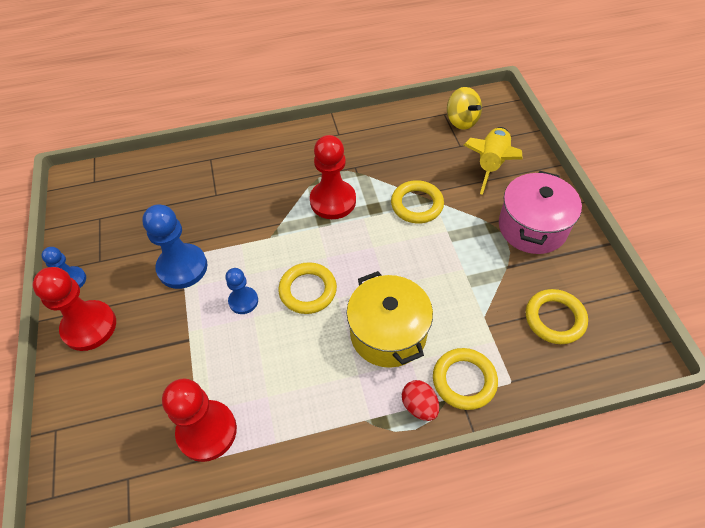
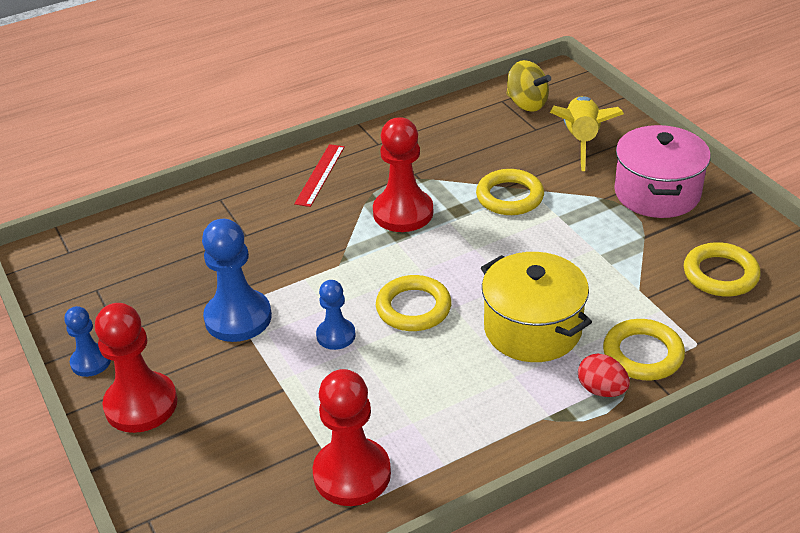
camera: 15 degrees left, 15 degrees down
(287, 153) = (320, 175): none -> red ruler

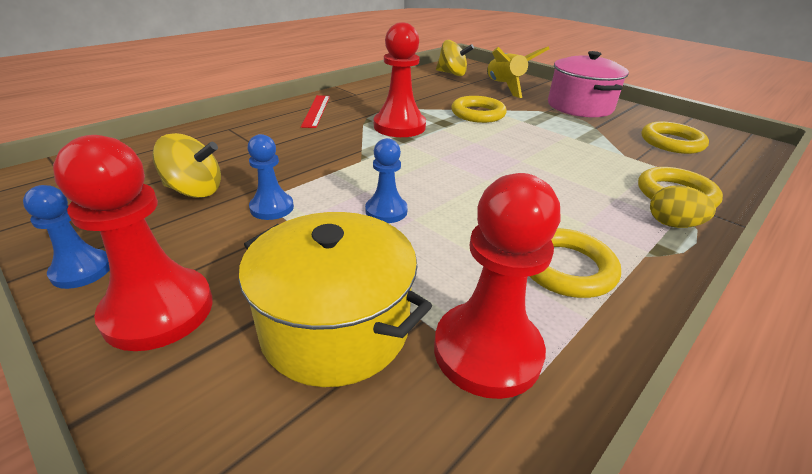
camera: 20 degrees left, 5 degrees down
(177, 288) = (195, 190): none -> yellow spinning top
(238, 318) = (272, 208): blue pawn -> blue pawn, size x0.57
(413, 308) = (450, 183): yellow ring -> yellow ring (566, 268)
(532, 329) = (568, 187): yellow pot -> yellow pot (336, 327)
(601, 390) = (672, 224): red egg -> yellow egg

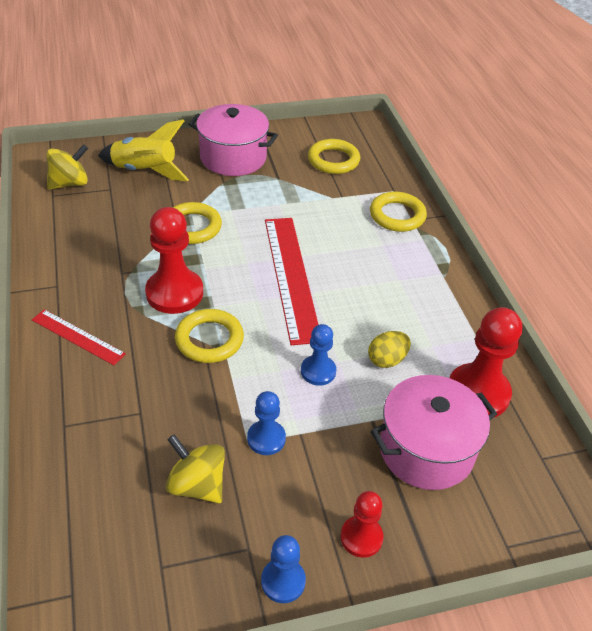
camera: 60 degrees left, 10 degrees up
(158, 311) = (361, 537): red pawn -> red pawn, size x0.57
(195, 190) = (197, 485): yellow spinning top -> yellow spinning top turned 90 degrees counterclockwise
(336, 327) = (426, 450): yellow pot -> pink pot
(489, 164) = (291, 277): none -> red ruler
(566, 268) = (435, 319): yellow ring -> yellow ring (209, 339)
(672, 224) = (425, 243): yellow egg -> yellow egg (387, 360)

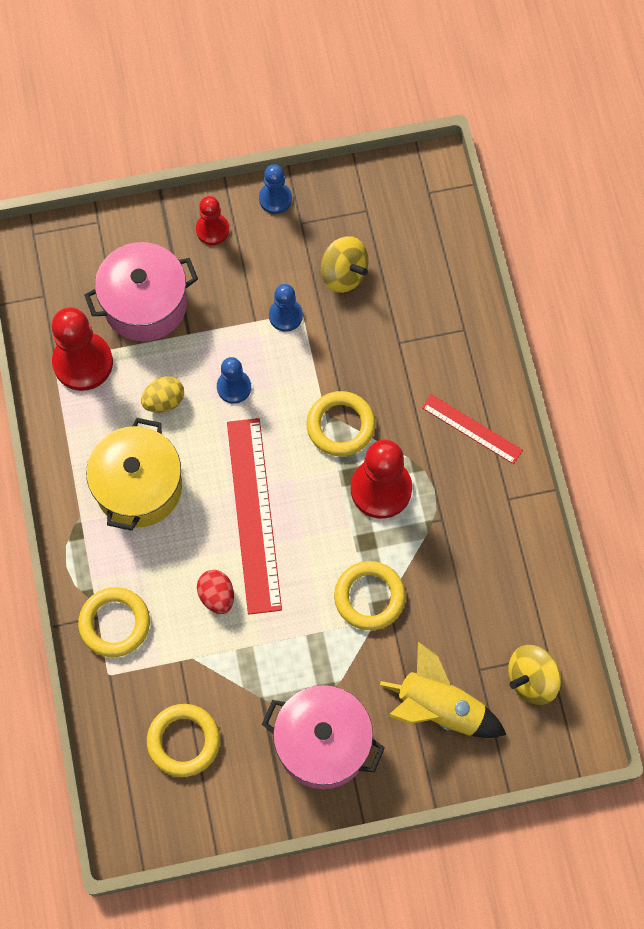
camera: 175 degrees left, 25 degrees up
(318, 229) = (217, 596): none -> red egg
(397, 296) = (138, 487): none -> yellow pot

